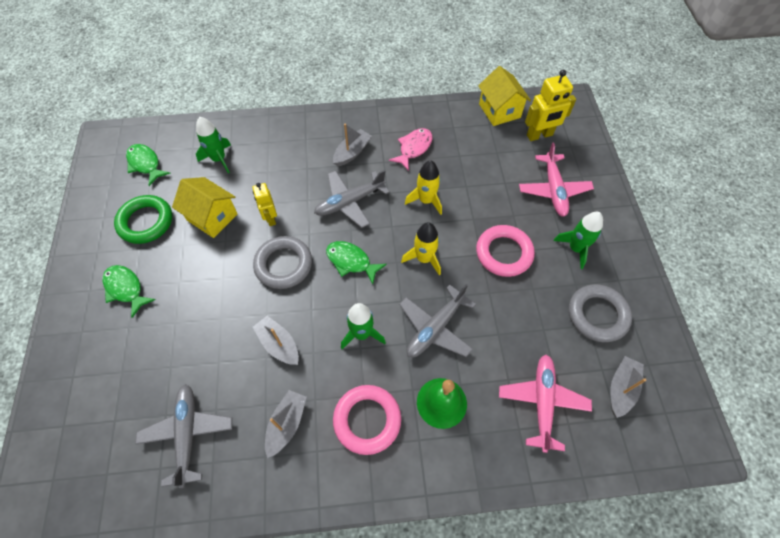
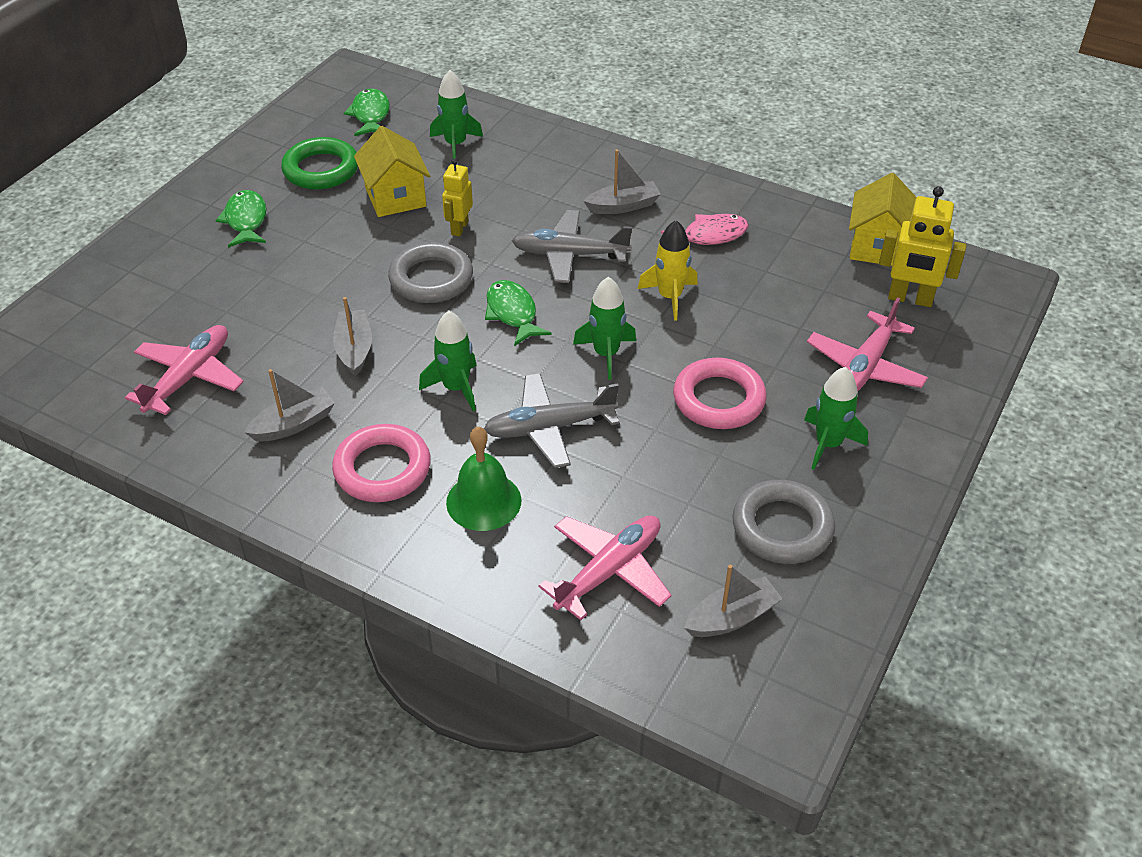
camera: 35 degrees right, 15 degrees down
(187, 434) = (189, 377): grey plane -> pink plane
(424, 258) = (606, 354): yellow rocket -> green rocket

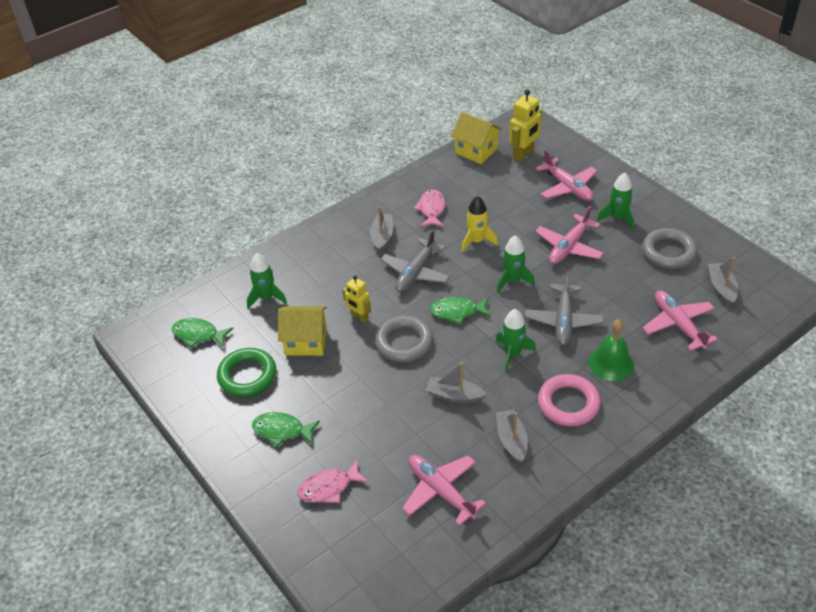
camera: 65 degrees left, 0 degrees up
(171, 281) = (329, 487): none -> pink fish
(718, 399) = (569, 247): pink ring -> pink plane

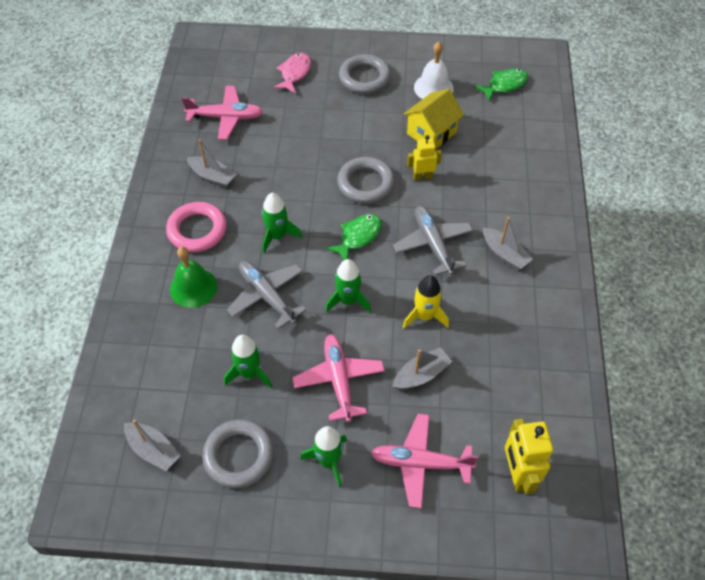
camera: 130 degrees right, 10 degrees up
(247, 375) = (433, 87): green ring -> white bell
(266, 297) = (505, 139): green rocket -> green rocket (249, 373)
(282, 430) = (364, 78): green fish -> grey ring
(431, 209) = (506, 317): pink fish -> none
(454, 395) = (284, 175): grey boat -> grey boat (421, 374)
(476, 151) = (567, 433): yellow house -> none
(678, 324) = (165, 371): pink plane -> none

